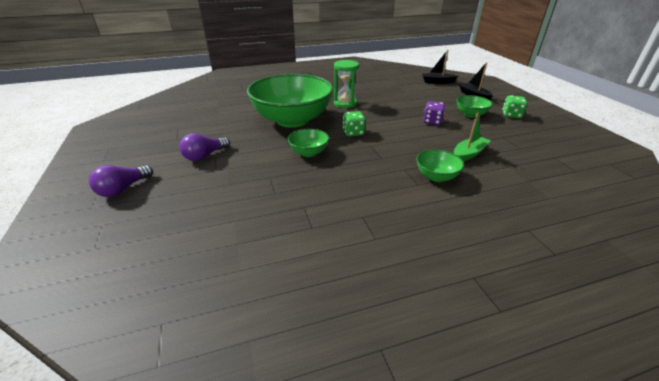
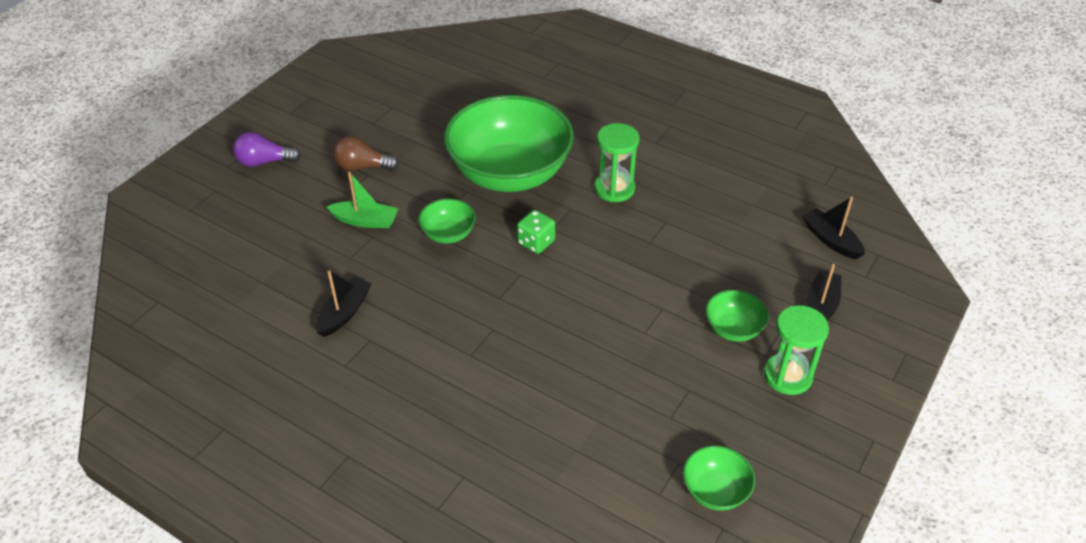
camera: 50 degrees right, 10 degrees up
(204, 156) = (362, 167): purple light bulb -> brown light bulb
(323, 216) = (344, 313): none -> black boat
(432, 121) = (656, 299): purple dice -> none
(436, 176) = (503, 363): green bowl -> green bowl (715, 491)
(469, 154) = (593, 371): green boat -> green boat (365, 221)
(511, 115) = (788, 376): green dice -> green hourglass

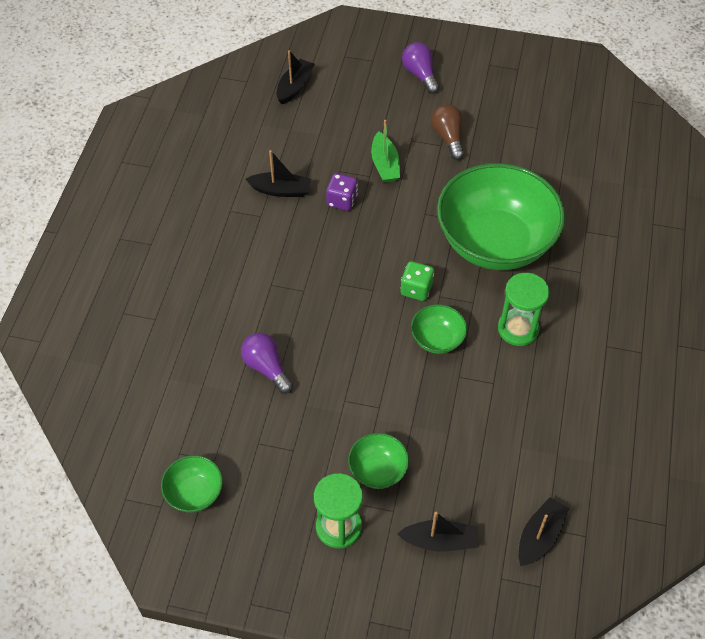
camera: 70 degrees right, 10 degrees up
(201, 262) = (294, 87): none -> black boat
(391, 266) = (342, 200): none -> purple dice
(448, 234) = (396, 224): green bowl -> green bowl (437, 339)
(578, 386) = (266, 368): none -> purple light bulb

